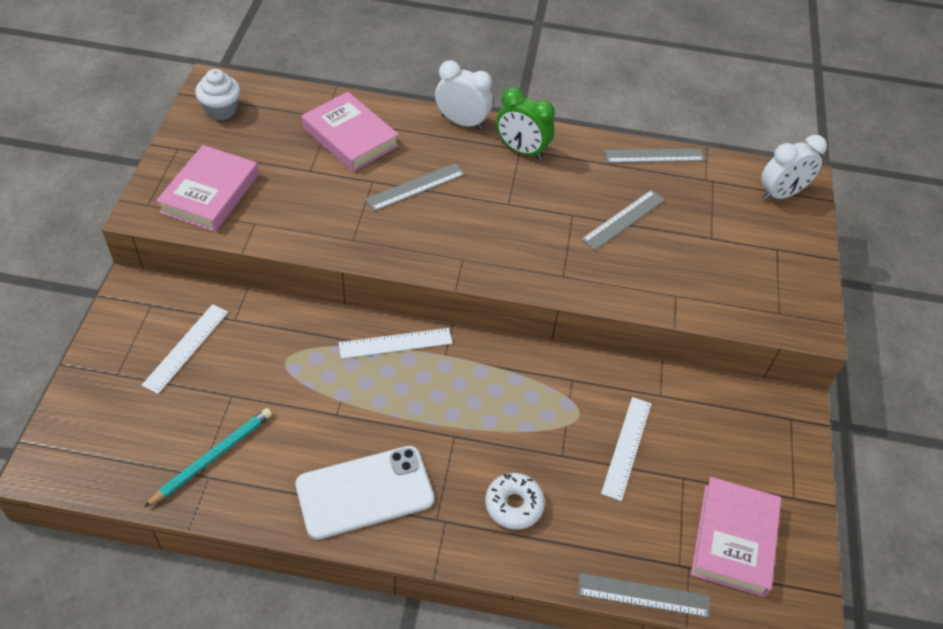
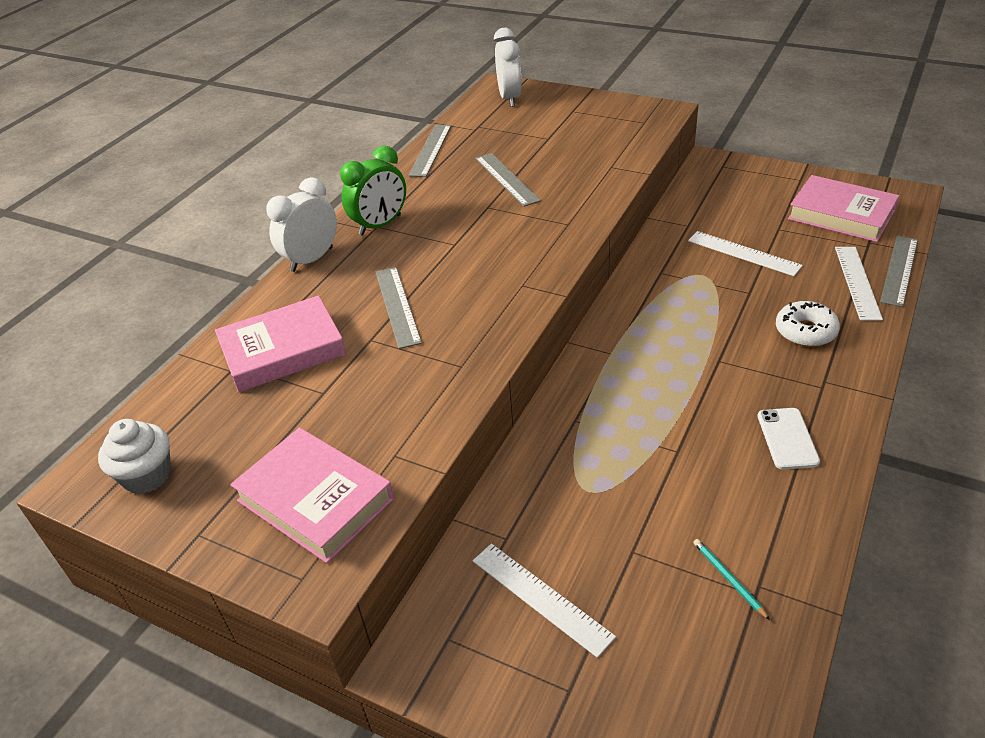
camera: 65 degrees left, 10 degrees down
(213, 457) = (728, 579): turquoise pencil -> turquoise pencil, size x0.53
(365, 492) = (787, 438): white phone -> white phone, size x0.53
(395, 343) = (584, 389): white ruler -> white ruler (857, 282)

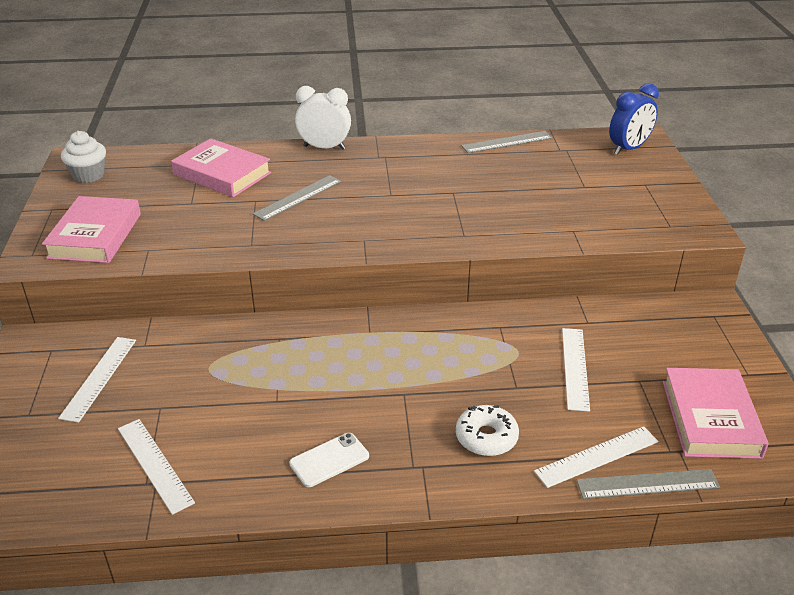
camera: 55 degrees right, 5 degrees down
(380, 225) = (387, 157): green clock -> none
(506, 179) = (500, 187): grey ruler -> none
(509, 98) = (628, 148): white clock -> blue clock
(728, 579) = (155, 464): turquoise pencil -> white ruler

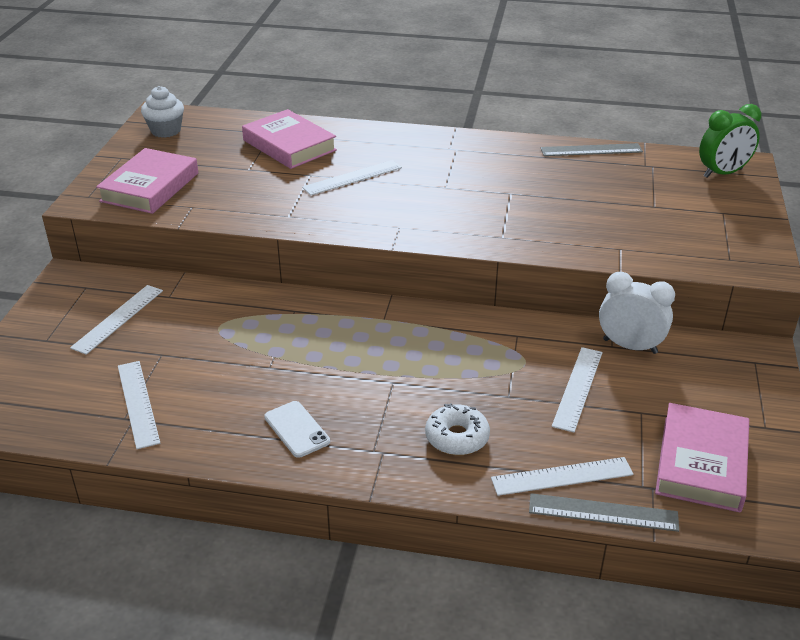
camera: 15 degrees right, 0 degrees up
(298, 197) = (352, 177): grey ruler -> white ruler
(324, 147) = (399, 132): white clock -> white clock (630, 346)
(329, 460) = (296, 429): white phone -> white phone turned 75 degrees clockwise
(628, 148) = (722, 173): blue clock -> green clock

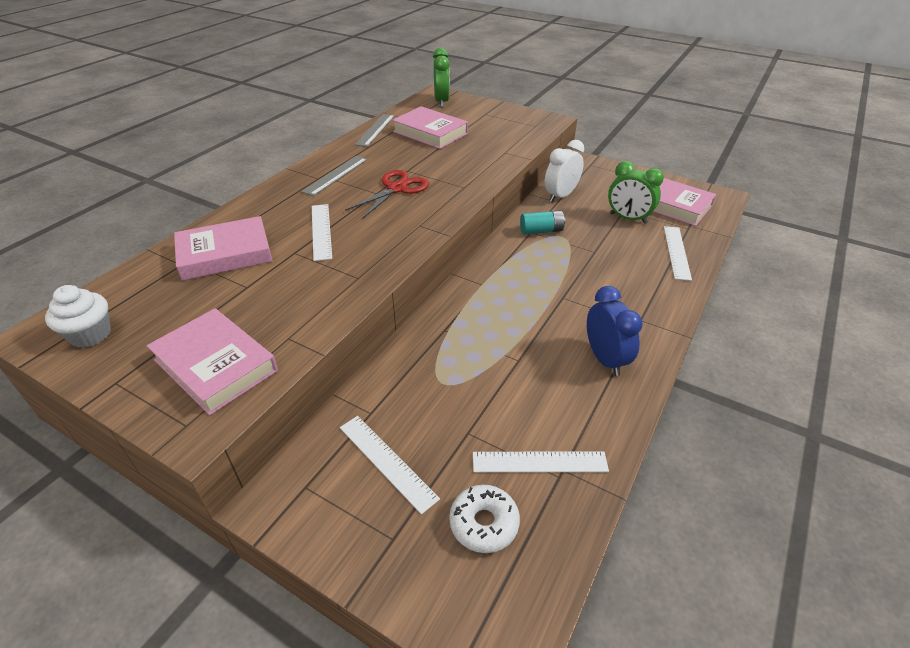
camera: 70 degrees left, 5 degrees up
(296, 429) = (605, 359): white phone -> blue clock
(457, 437) = (632, 283): white donut -> white donut (484, 523)
(463, 196) = (396, 189): none -> red scissors
(525, 343) = (541, 231): none -> turquoise battery
(578, 388) = (595, 224): white ruler -> none
(603, 513) = (709, 247): grey ruler -> grey ruler (336, 175)
(620, 185) = (430, 133): none -> pink book
(620, 418) = (628, 218): none -> green clock

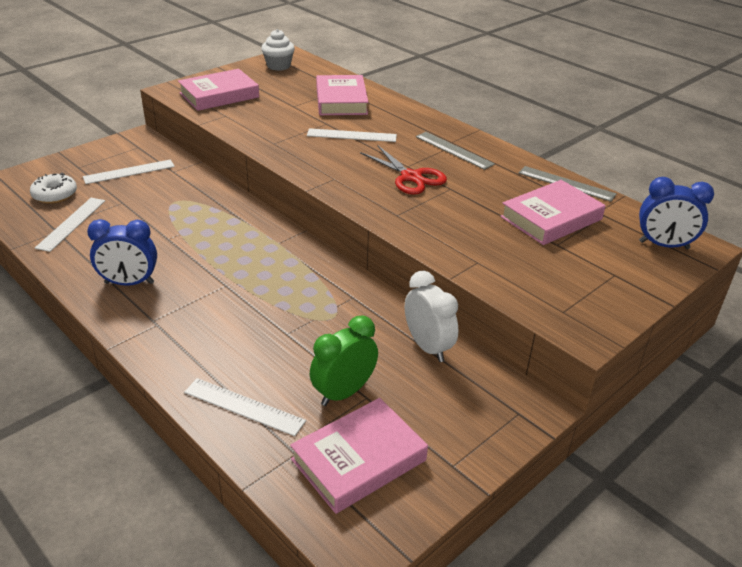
camera: 105 degrees right, 5 degrees down
(441, 102) = (663, 245): green clock -> blue clock
(541, 231) = (350, 305): turquoise battery -> none

